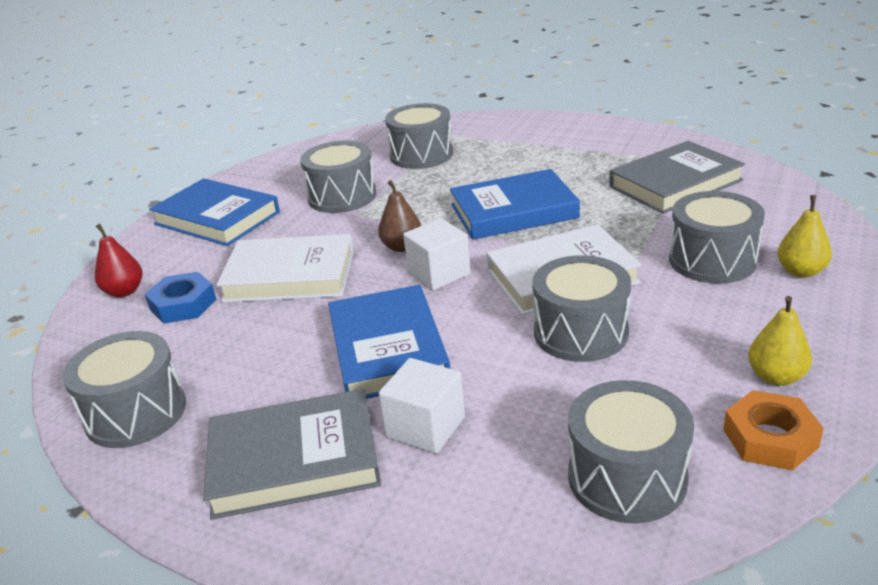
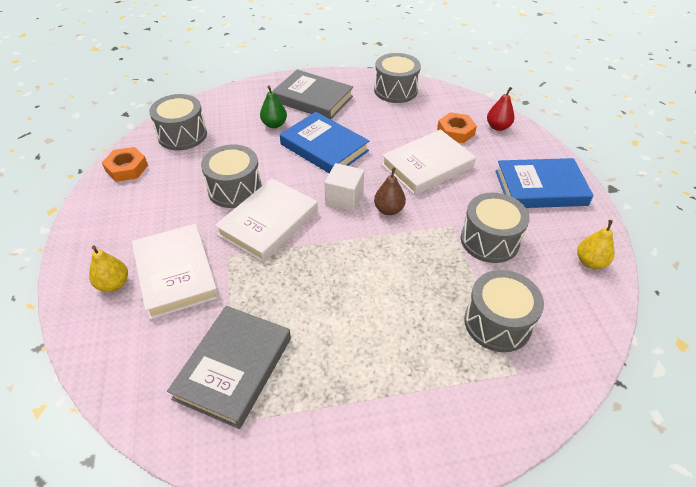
camera: 140 degrees right, 15 degrees up
(183, 304) = (455, 132): blue nut -> orange nut
(294, 460) = (313, 99): grey book -> grey book turned 75 degrees clockwise
(425, 427) = (274, 124): white cube -> green pear
(513, 211) = (345, 273): blue book -> none
(712, 260) = (176, 273): grey drum -> white book
(776, 377) = (126, 198): yellow pear -> yellow pear (590, 262)

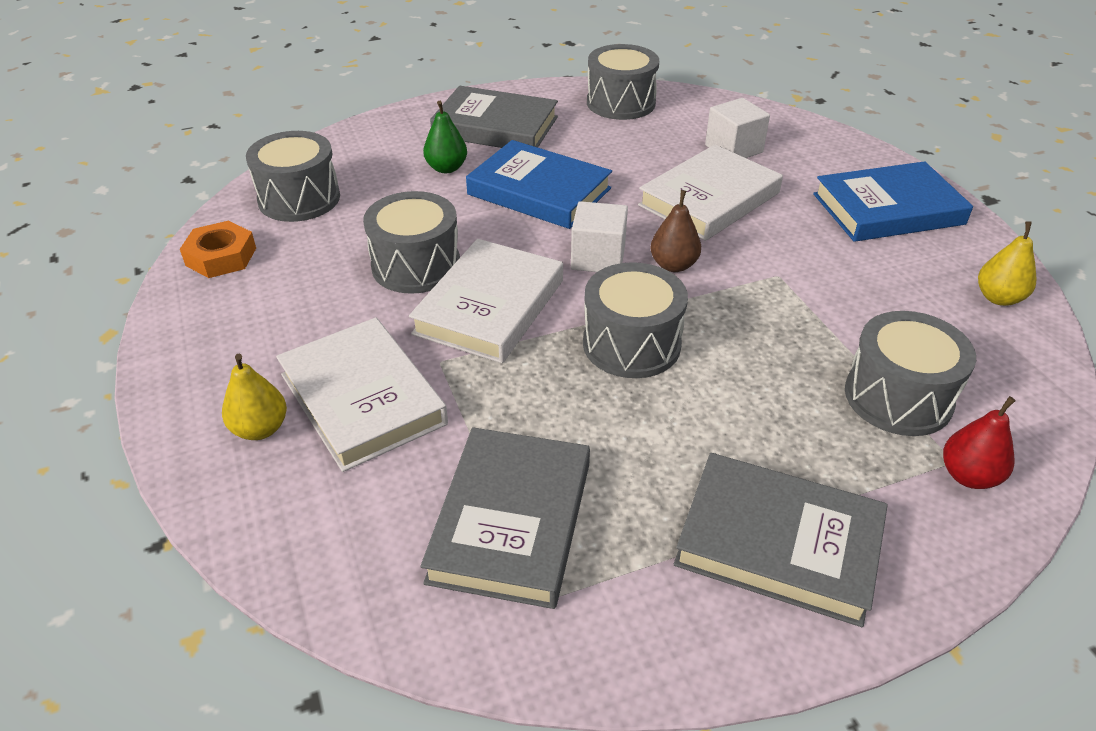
camera: 10 degrees left, 5 degrees down
(386, 410) = (778, 543): none -> grey book
(455, 132) = (733, 149): orange nut -> white cube
(489, 240) = (842, 288): grey drum -> grey drum (631, 344)
(498, 127) = (794, 136): red pear -> red pear (968, 476)

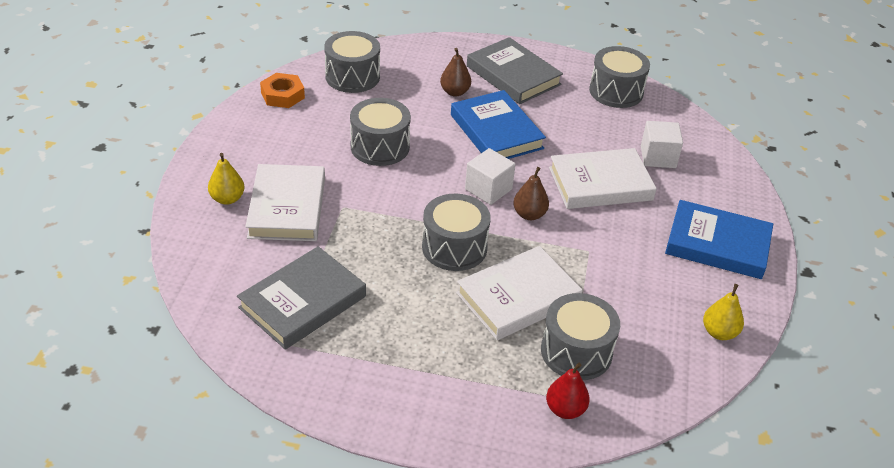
camera: 30 degrees right, 0 degrees up
(446, 168) = (455, 92): green pear -> brown pear
(490, 307) = (397, 189): white book -> white book (518, 297)
(778, 543) = (422, 382): grey book -> none

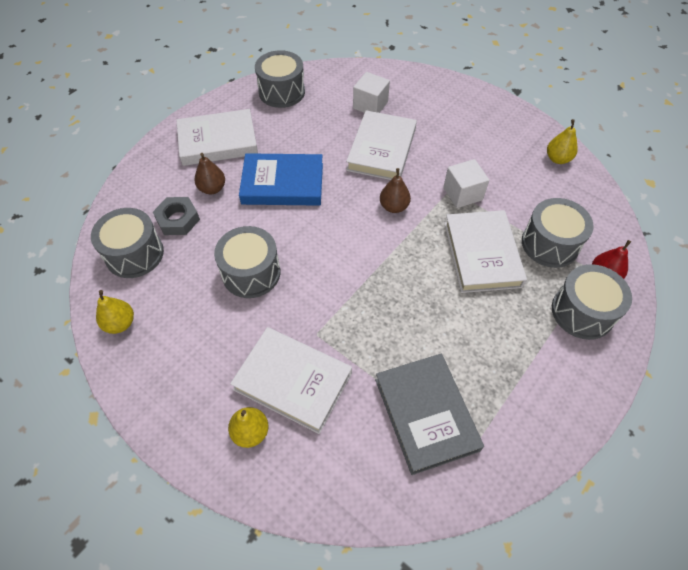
camera: 60 degrees left, 15 degrees up
(282, 95) = (120, 323): orange nut -> yellow pear
(405, 86) = (178, 219): none -> grey nut
(454, 247) = (408, 272): grey drum -> grey drum (582, 312)
(488, 189) = (350, 219): white cube -> white cube (462, 194)
(513, 75) = (218, 141): grey book -> white book
(717, 244) = (475, 119): blue book -> none

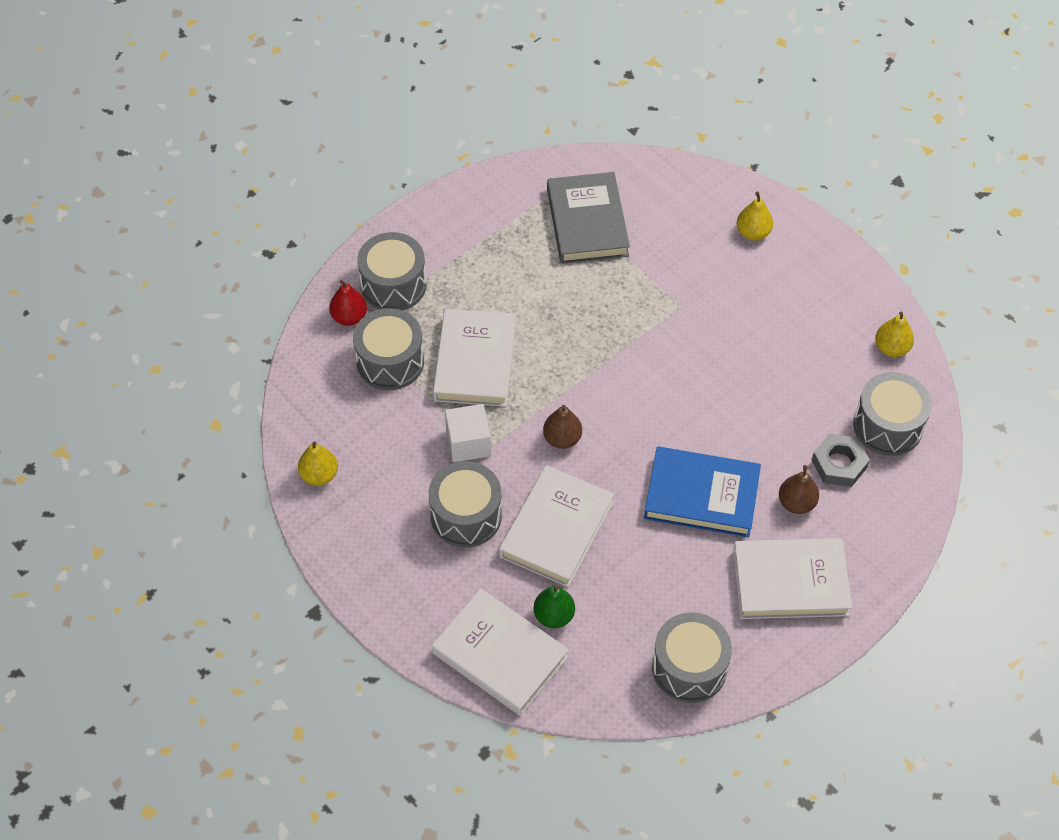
camera: 170 degrees left, 0 degrees up
(251, 273) = (748, 381): grey drum -> grey drum (466, 515)
(293, 381) = (710, 267): white book -> white book (500, 655)
(370, 105) = (554, 615): white cube -> green pear

